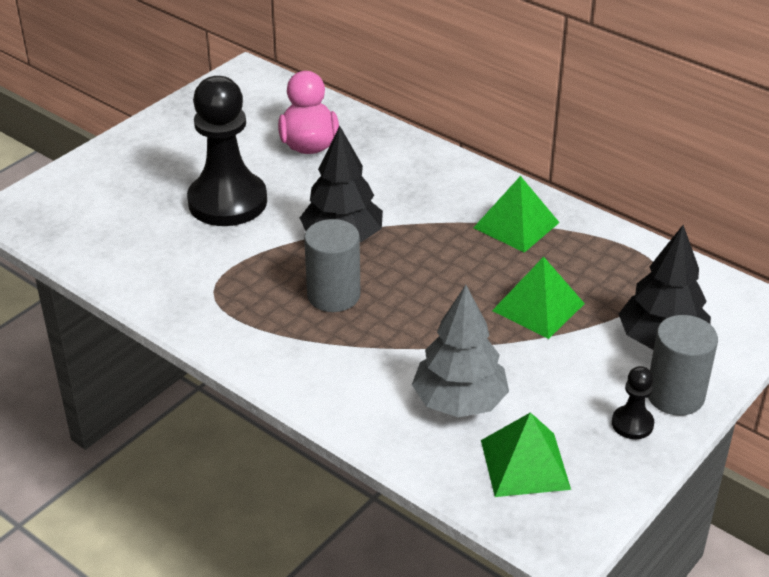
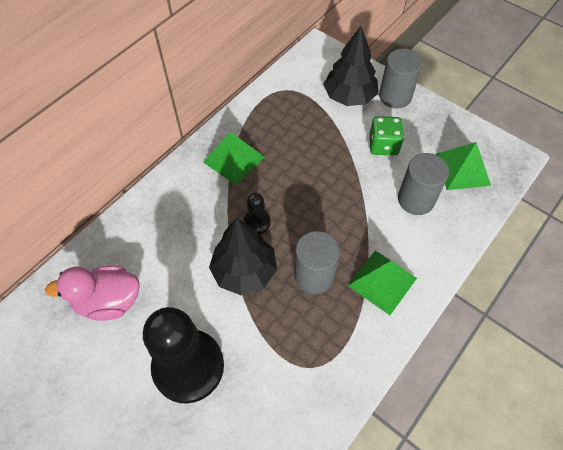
camera: 90 degrees left, 20 degrees up
(459, 402) = (416, 199): grey tree -> grey cylinder
(538, 307) = (321, 153): green pyramid -> green pyramid (382, 281)
(562, 373) = (383, 145): none -> green dice
(632, 424) = (421, 117): black pawn -> black pawn (257, 222)

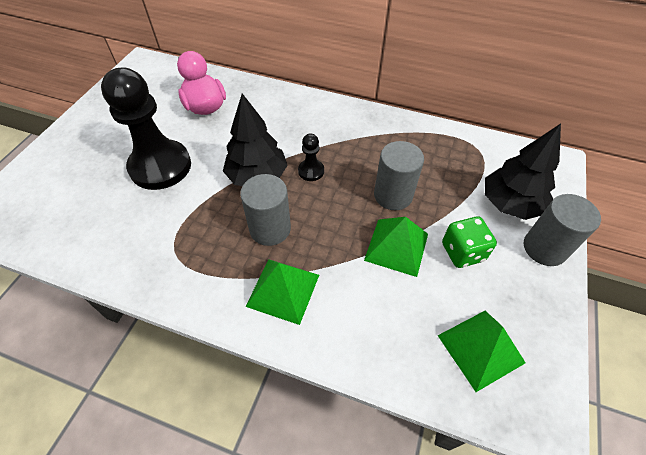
camera: 70 degrees right, 5 degrees down
(234, 159) = (371, 136): green pyramid -> green pyramid (396, 247)
(416, 199) = (405, 302): grey cylinder -> grey cylinder (393, 195)

